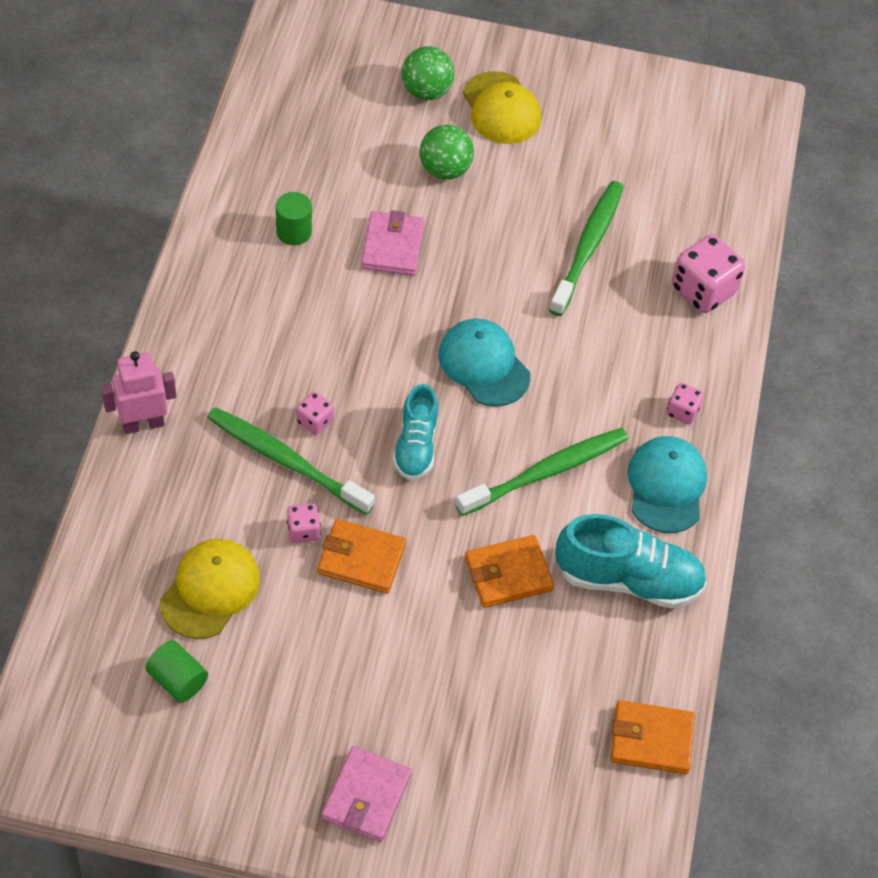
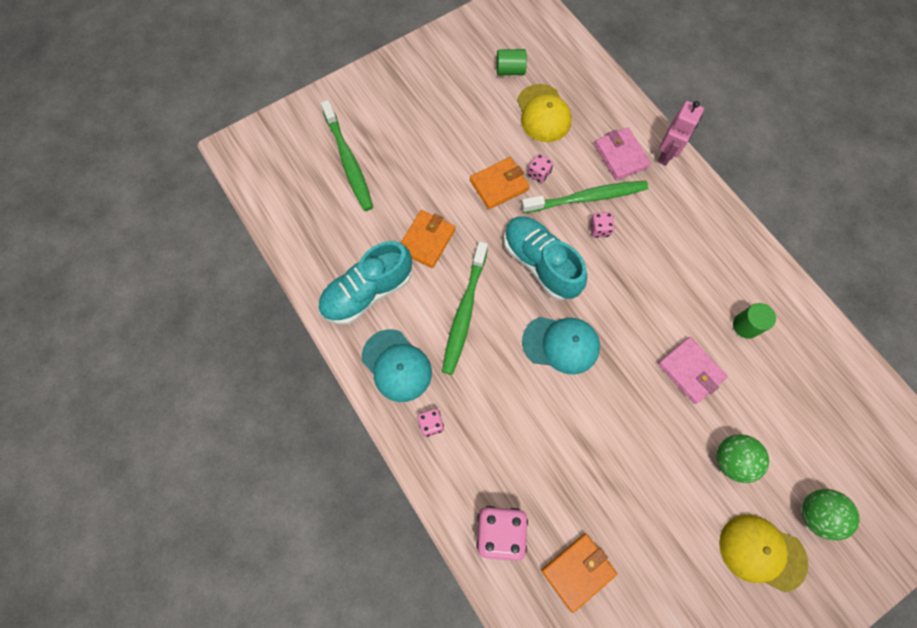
camera: 140 degrees right, 15 degrees up
(366, 796) = (385, 95): pink wallet -> pink wallet (621, 156)
(416, 446) = (540, 263): turquoise shoe -> turquoise shoe, size x1.55
(588, 246) = (595, 491): green toothbrush -> green toothbrush (348, 161)
(651, 739) = (285, 223): orange wallet -> orange wallet (578, 571)

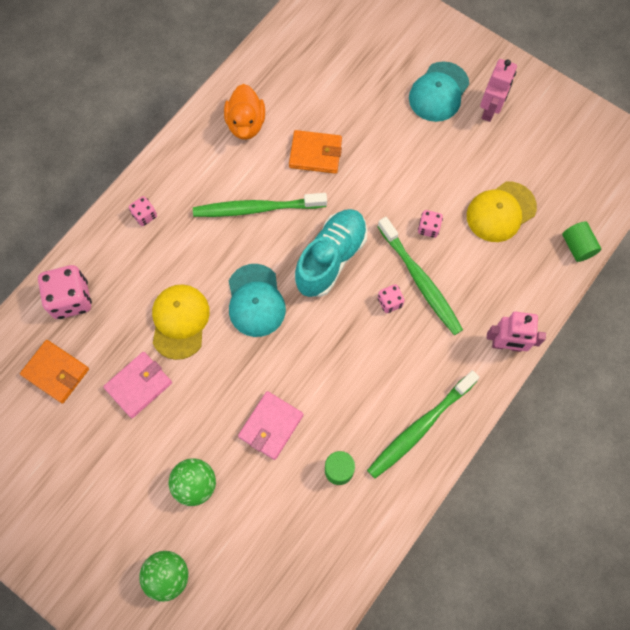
camera: 70 degrees right, 0 degrees up
(348, 161) = (369, 61): green toothbrush -> green toothbrush (419, 428)
(367, 292) = (246, 124): turquoise shoe -> orange duck
(396, 365) = (187, 171): turquoise cap -> turquoise cap (438, 92)
(442, 85) = (490, 110): none -> pink robot
(499, 185) = (400, 196): orange wallet -> none
(510, 70) = (538, 165): green cylinder -> green cylinder (577, 247)
(621, 156) = (484, 300): pink wallet -> pink wallet (139, 385)
(761, 552) = (117, 530): yellow cap -> yellow cap (180, 321)

